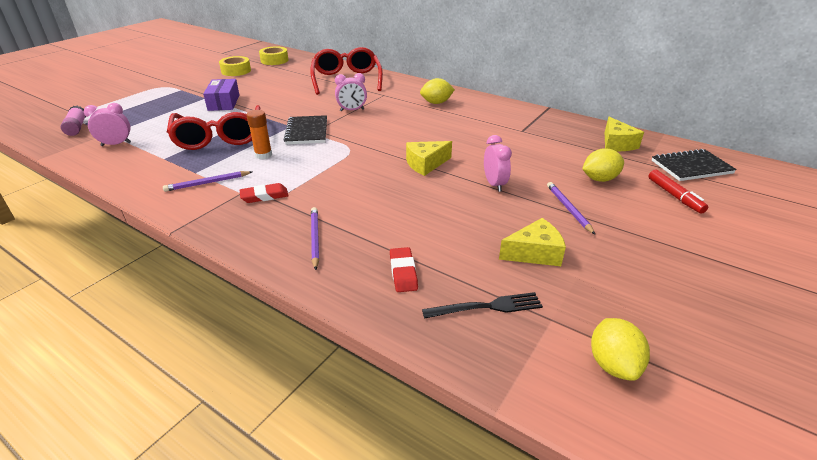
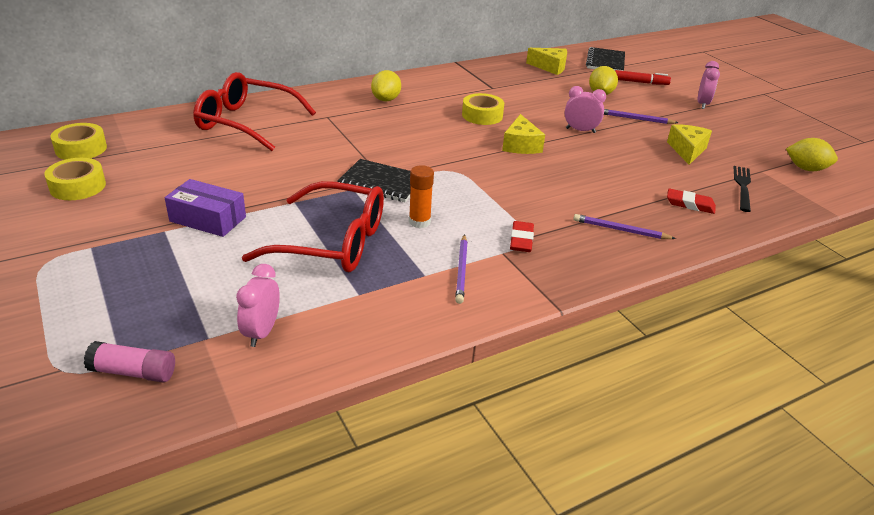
camera: 65 degrees left, 0 degrees up
(352, 110) = (350, 144): pink clock -> pink clock (702, 104)
(460, 138) = (482, 115): none -> yellow tape

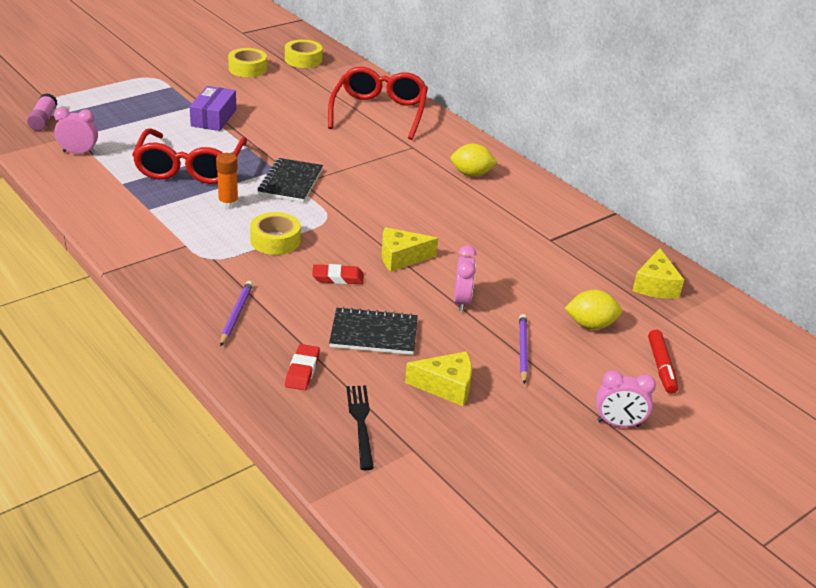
camera: 80 degrees right, 0 degrees up
(461, 270) = (157, 225): purple pencil -> none
(482, 115) = (465, 233): yellow tape -> yellow tape (275, 240)
(521, 240) = (208, 255): red eraser -> red eraser (338, 278)
(605, 62) = (720, 338): black notebook -> black notebook (374, 334)
(742, 187) = (360, 423): black fork -> black fork turned 105 degrees counterclockwise
(806, 169) = (438, 500): yellow lemon -> none

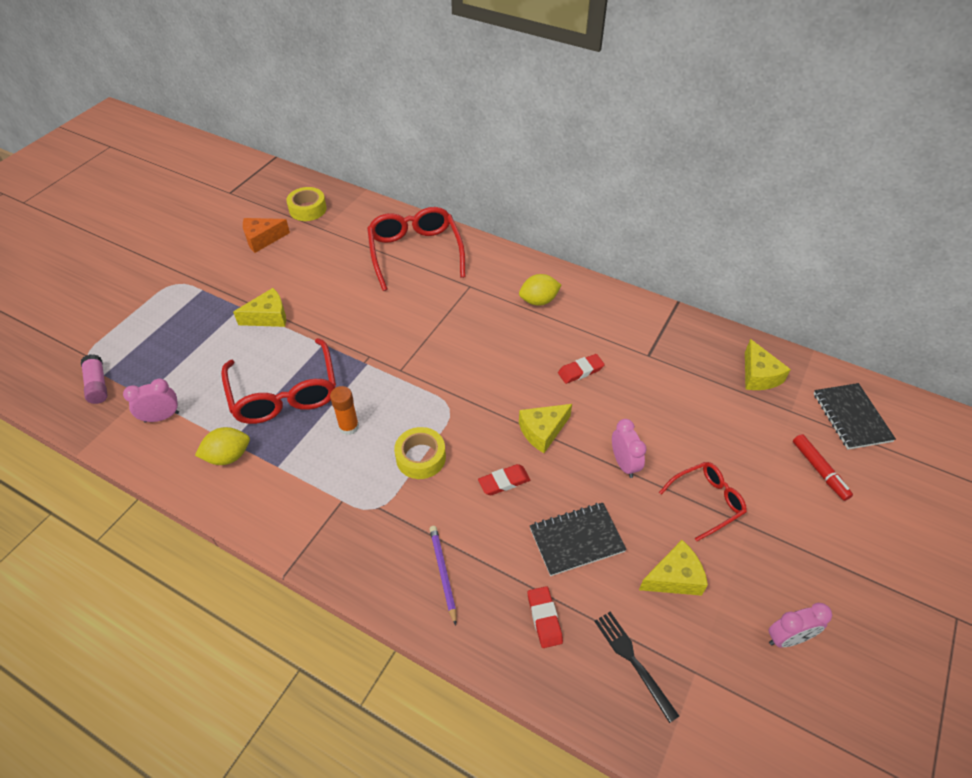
camera: 20 degrees left, 15 degrees up
(214, 118) = (268, 317): purple box -> yellow cheese
(247, 69) = (262, 239): yellow tape -> orange cheese
(290, 182) = (390, 375): black notebook -> black notebook (851, 417)
(472, 230) = (580, 371): none -> red eraser
(523, 350) = (707, 501): purple pencil -> red glasses
(590, 325) = (739, 445): yellow lemon -> yellow lemon (228, 456)
(618, 424) = (829, 555): pink clock -> pink clock (787, 638)

